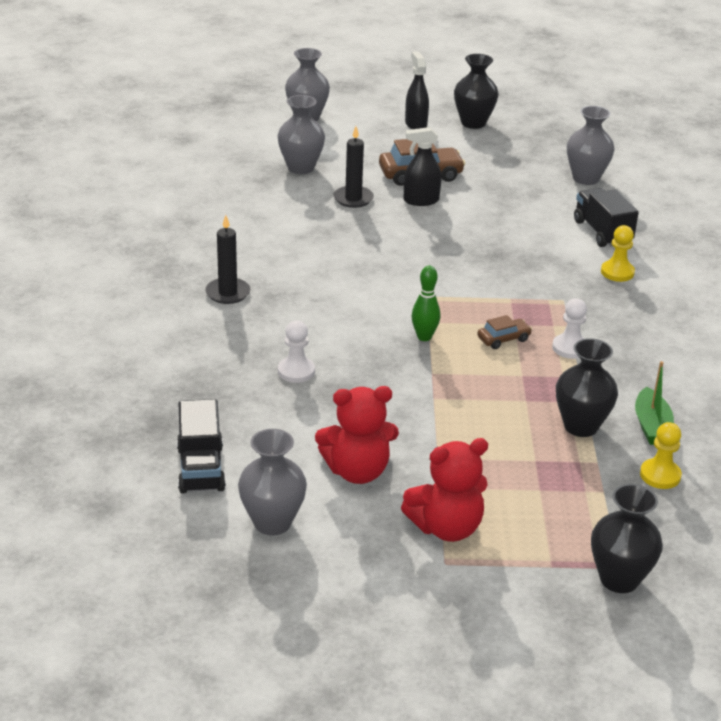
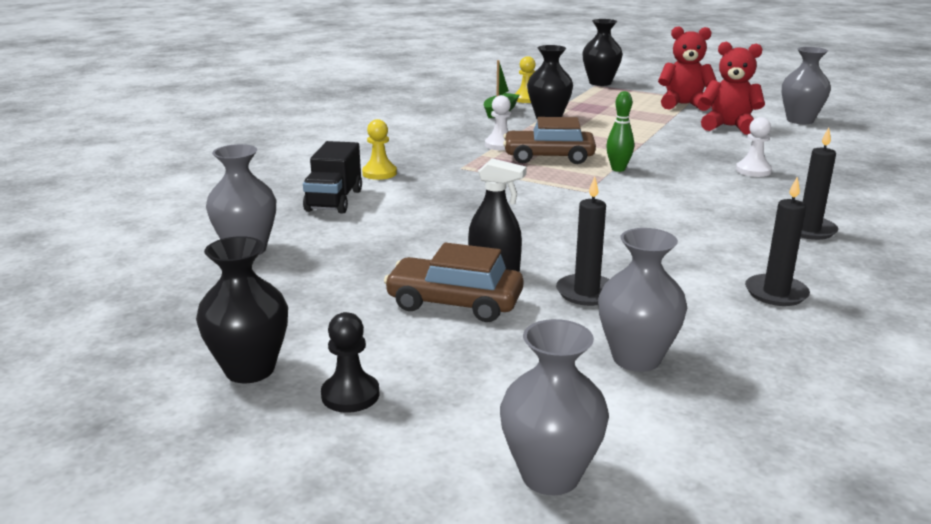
camera: 150 degrees left, 10 degrees down
(201, 468) = (850, 143): black truck -> none
(239, 226) = (776, 293): none -> black candle
(416, 124) = (350, 395): black spray bottle -> black pawn
(503, 339) = (548, 157): brown car -> brown car, size x1.85

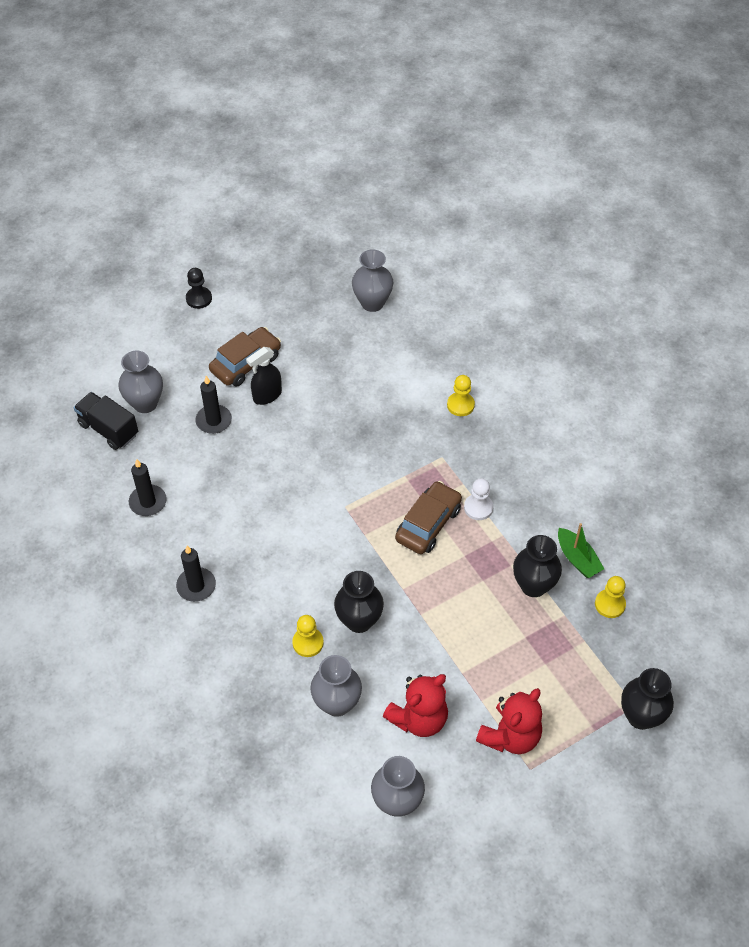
camera: 120 degrees right, 30 degrees up
(250, 369) = (243, 274): black vase -> black vase (359, 621)
(334, 200) = (423, 363): black truck -> black truck (108, 429)
(550, 475) = (104, 334): grey vase -> grey vase (337, 703)
(618, 169) = (372, 553): green bowling pin -> none
(753, 171) = (308, 643): white pawn -> yellow pawn

